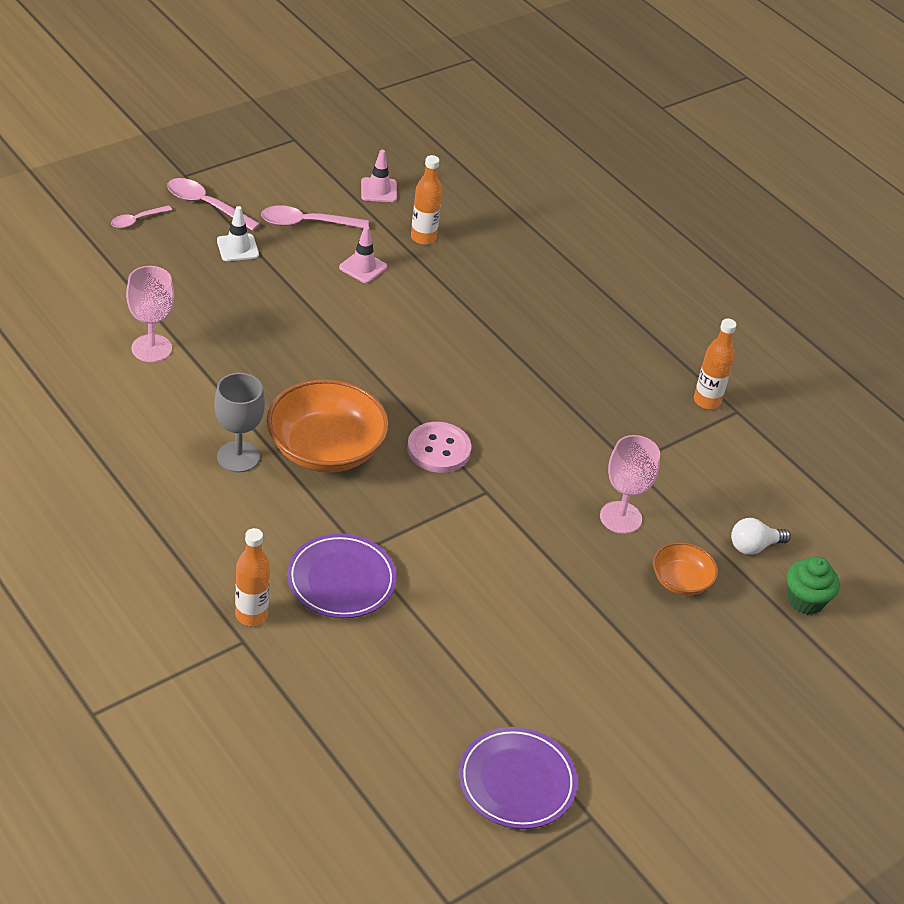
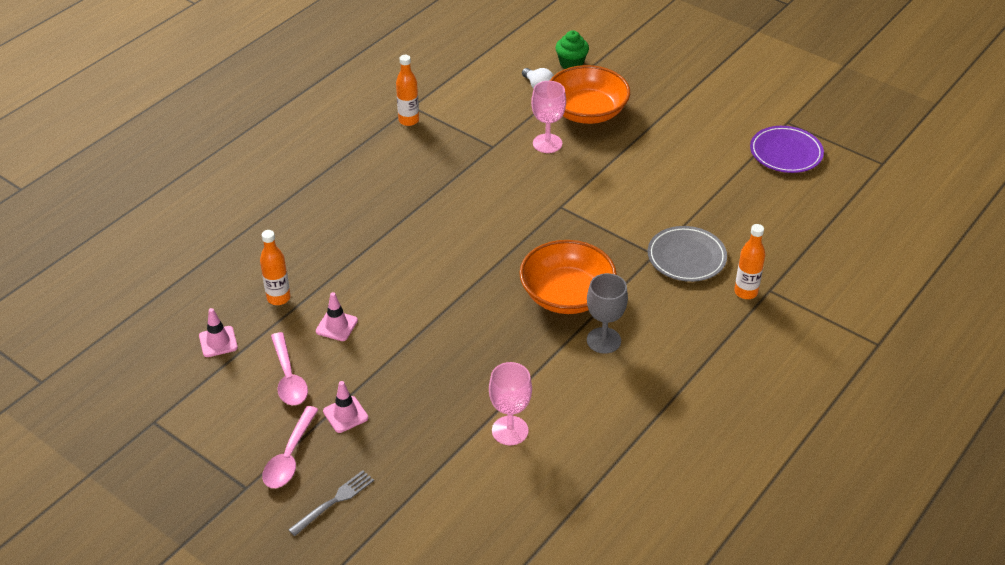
camera: 100 degrees left, 0 degrees up
(137, 220) = (335, 501): pink spoon -> grey fork
(237, 248) = (345, 414): white traffic cone -> pink traffic cone
(341, 580) = (686, 257): purple plate -> grey plate
(438, 449) = (532, 237): pink button -> none
(681, 581) = (587, 112): orange bowl -> orange bowl, size x1.92

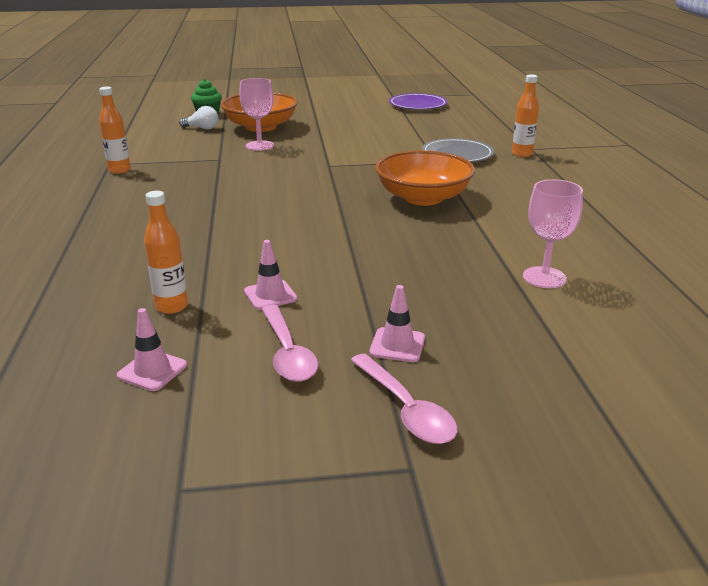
camera: 45 degrees left, 15 degrees down
(288, 377) = (287, 352): pink spoon -> pink spoon turned 45 degrees clockwise
(335, 501) = (519, 412): grey fork -> none
(603, 340) = (495, 205): grey goblet -> none

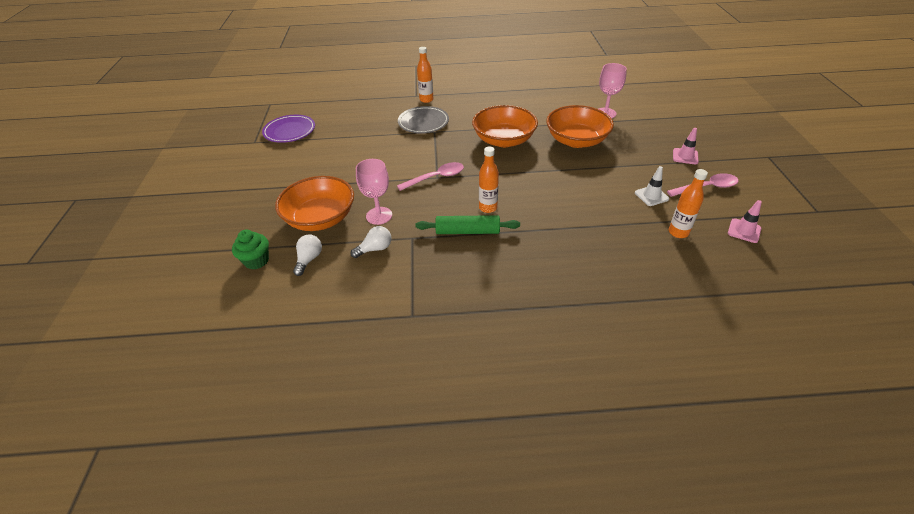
camera: 85 degrees left, 15 degrees up
(119, 170) = (433, 303): orange bottle -> orange bottle (488, 208)
(207, 147) = (375, 249): none -> white light bulb
(221, 181) = (467, 231): none -> green rolling pin
(270, 295) = (651, 196): pink traffic cone -> white traffic cone
(405, 409) = (733, 156): pink spoon -> pink spoon (436, 178)
(434, 246) = (576, 140): none -> orange bowl

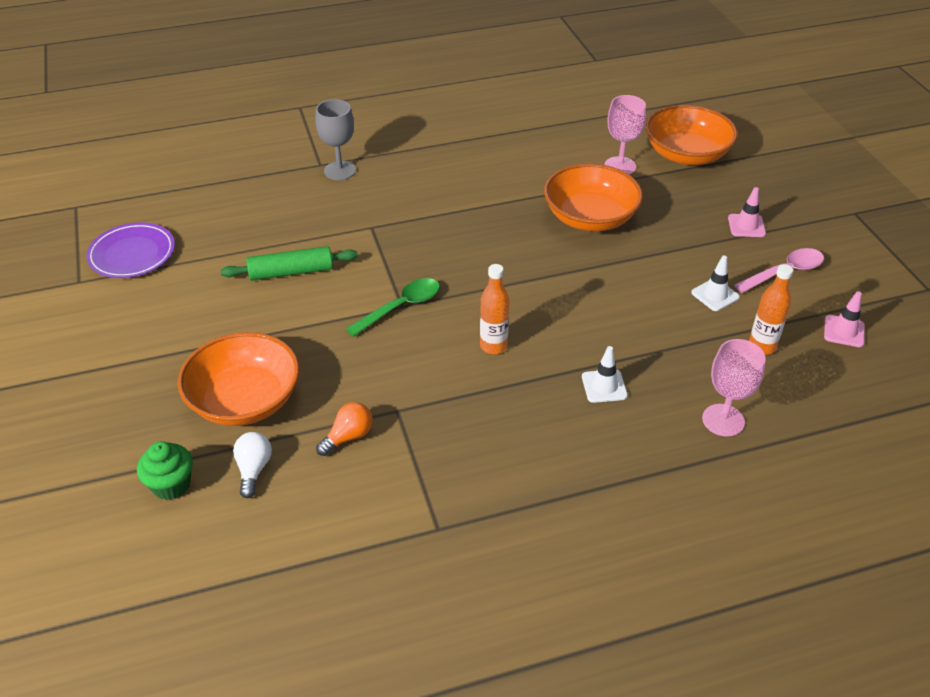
camera: 15 degrees left, 0 degrees up
(375, 249) = (348, 437): white light bulb -> orange light bulb
(379, 216) = (335, 382): pink goblet -> pink goblet (723, 420)
(423, 122) = (349, 213): grey plate -> none
(426, 100) = (340, 171): orange bottle -> grey goblet
(436, 178) = (400, 307): pink spoon -> green spoon
(467, 231) = (475, 388): green rolling pin -> green rolling pin (291, 272)
(504, 140) = (483, 230): orange bowl -> orange bowl (686, 154)
(556, 242) = (604, 386): none -> white traffic cone

